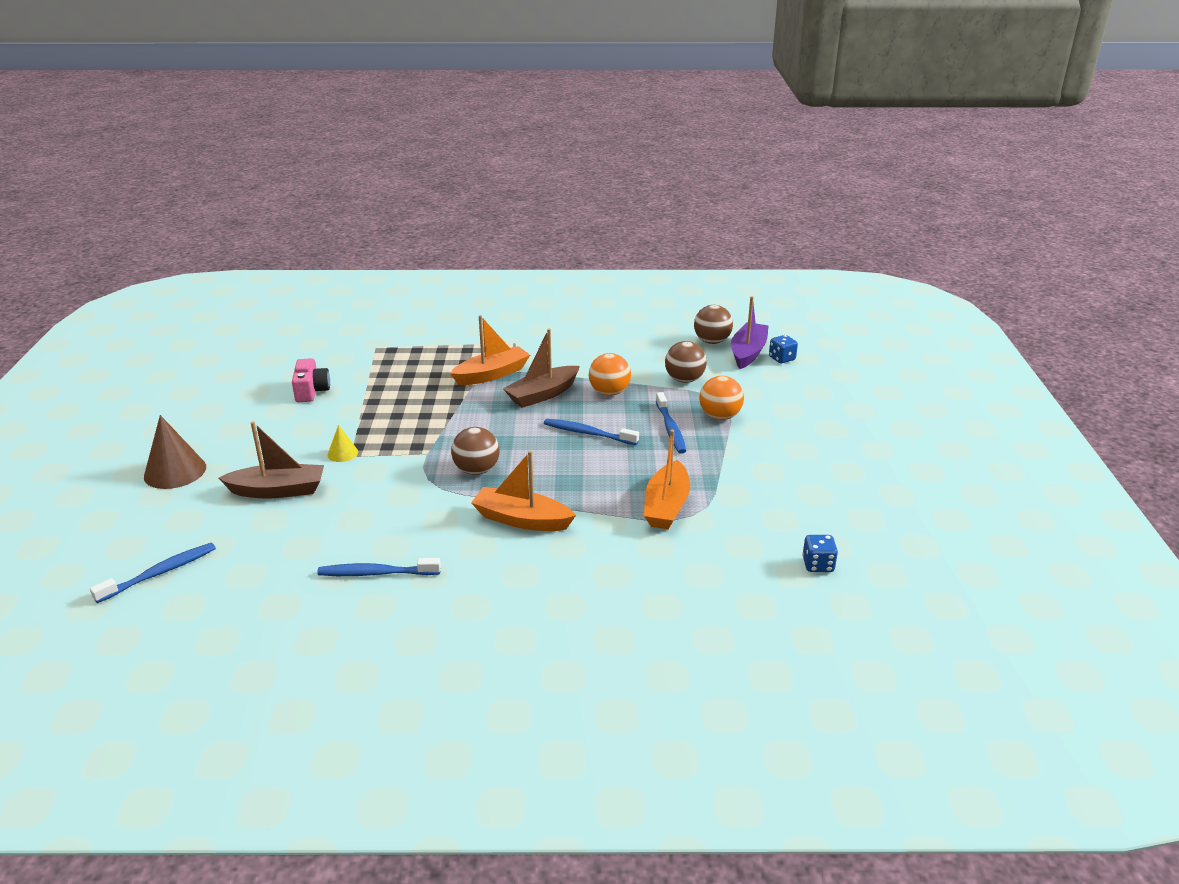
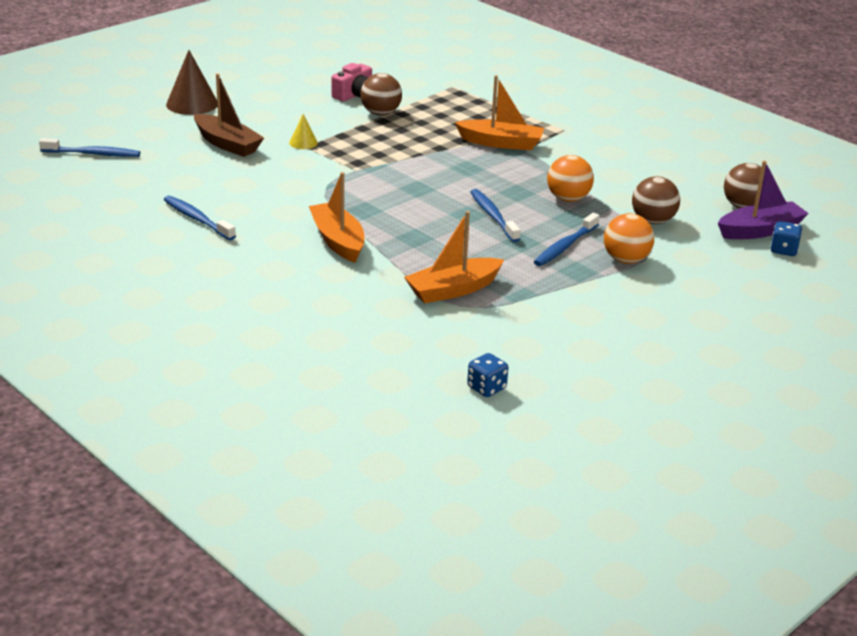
camera: 45 degrees right, 0 degrees up
(476, 470) = (367, 197): brown ball -> brown ball (380, 113)
(542, 394) = (512, 174): brown boat -> none

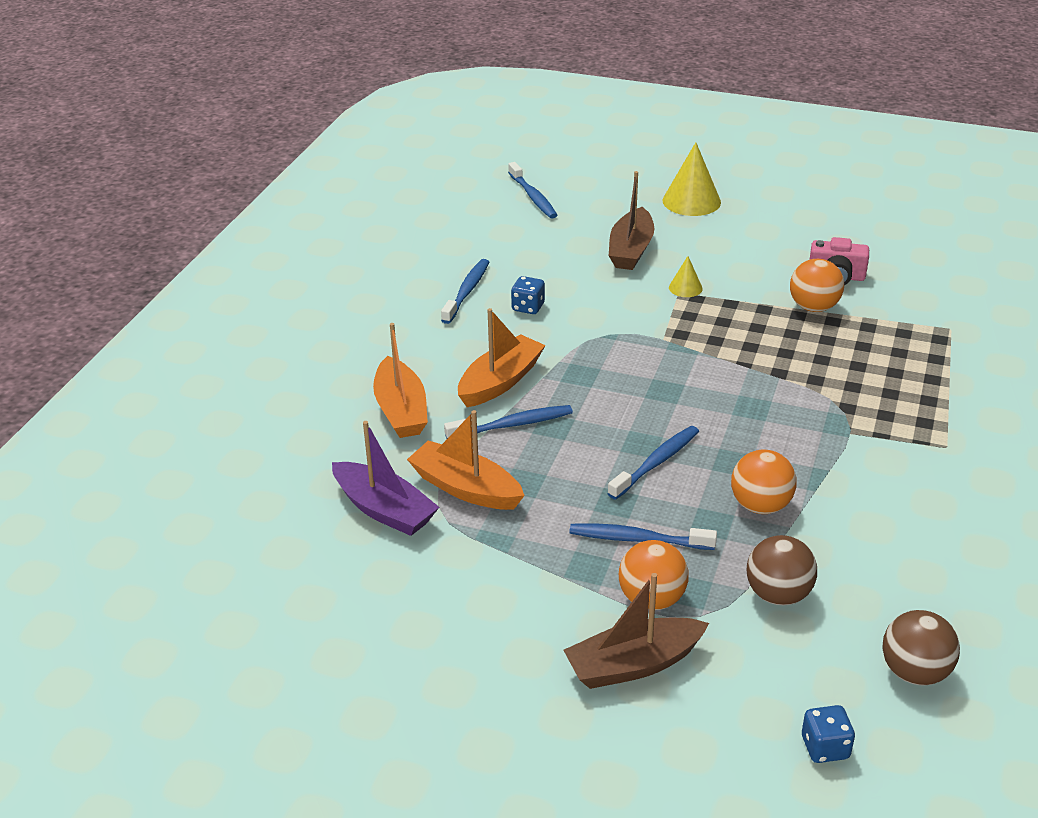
camera: 65 degrees right, 5 degrees up
(192, 104) = (691, 201): brown cone -> yellow cone
(380, 113) = (813, 307): brown ball -> orange ball
(396, 252) = (512, 425): none -> blue toothbrush
(486, 388) = (286, 575): blue dice -> blue dice (528, 307)
(501, 143) = (845, 410): orange boat -> orange boat (401, 410)
(679, 284) = (633, 664): none -> brown boat
(760, 230) = (859, 707): purple boat -> purple boat (384, 510)

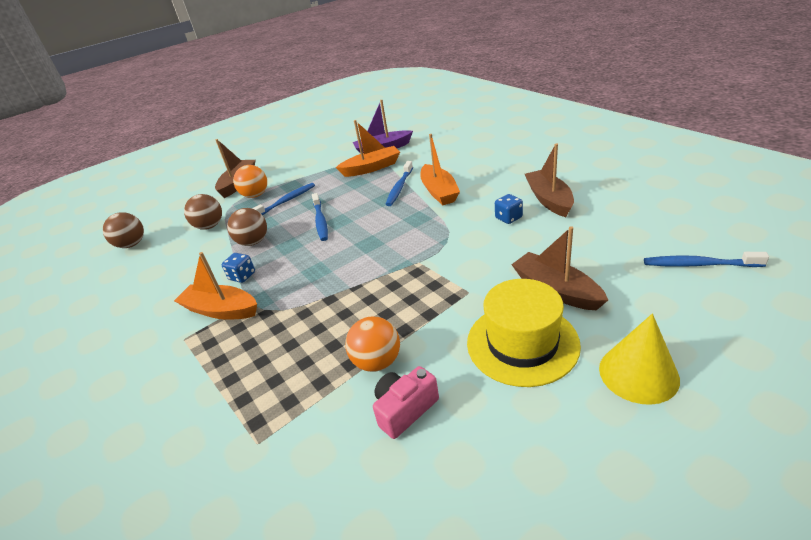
camera: 130 degrees right, 0 degrees up
(401, 410) = (446, 161): orange boat -> orange boat (221, 310)
(467, 291) = (549, 200): blue toothbrush -> brown boat
(685, 288) = (472, 298): yellow cone -> none
(713, 249) = (522, 343): none -> yellow hat
(760, 506) = (253, 242): orange ball -> brown ball
(825, 747) = (151, 210): blue dice -> blue dice (242, 276)

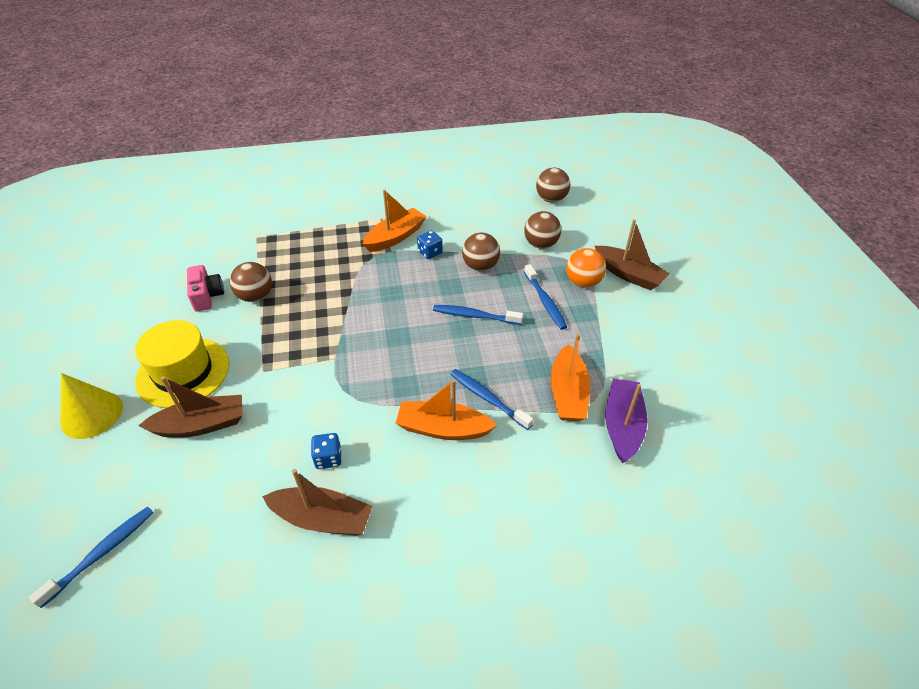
camera: 110 degrees right, 10 degrees up
(377, 362) = (255, 296): orange ball -> brown ball

